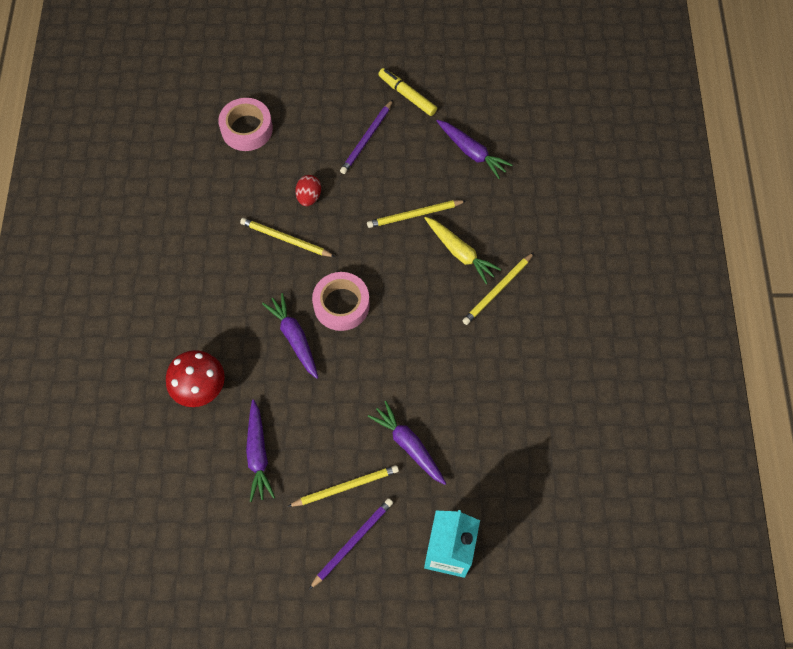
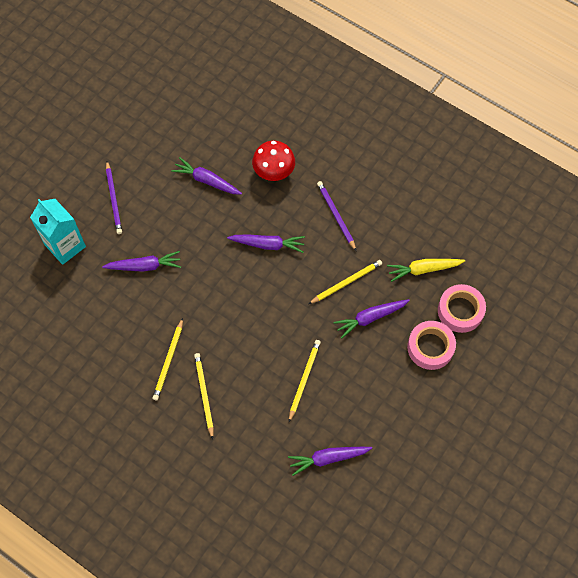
camera: 125 degrees right, 0 degrees up
(309, 197) = (370, 318): red egg -> purple carrot
(341, 304) = (270, 287): pink tape -> pink tape (430, 347)
(345, 486) = (148, 215): yellow pencil -> yellow pencil (169, 361)
(367, 139) = (393, 389): purple pencil -> purple pencil (336, 215)
(407, 95) = (414, 446): yellow marker -> none
(460, 252) = (251, 390): yellow carrot -> yellow carrot (423, 269)

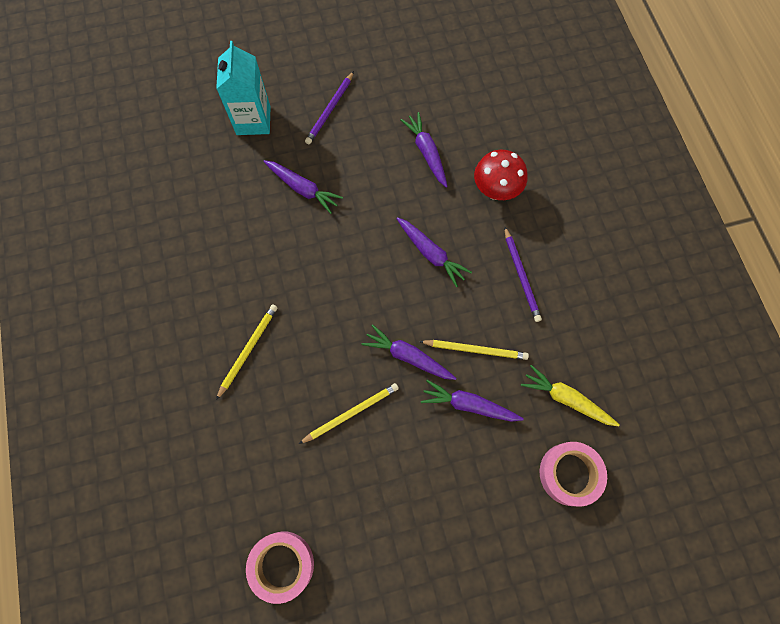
camera: 40 degrees right, 5 degrees up
(169, 361) = (246, 292): yellow pencil -> none
(328, 458) = (305, 513): purple carrot -> purple carrot (408, 356)
(336, 215) = (521, 276): purple pencil -> purple pencil turned 150 degrees clockwise
(430, 347) = (505, 486): pink tape -> pink tape (282, 565)

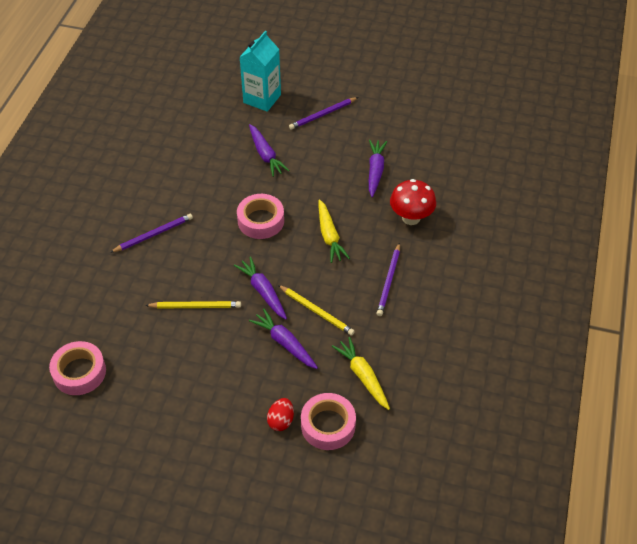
camera: 30 degrees right, 20 degrees down
(248, 350) = (153, 234): yellow pencil -> purple pencil
(350, 272) = (261, 221): none -> pink tape
(431, 254) = (329, 236): purple carrot -> yellow carrot
(523, 496) = (281, 421): none -> red egg

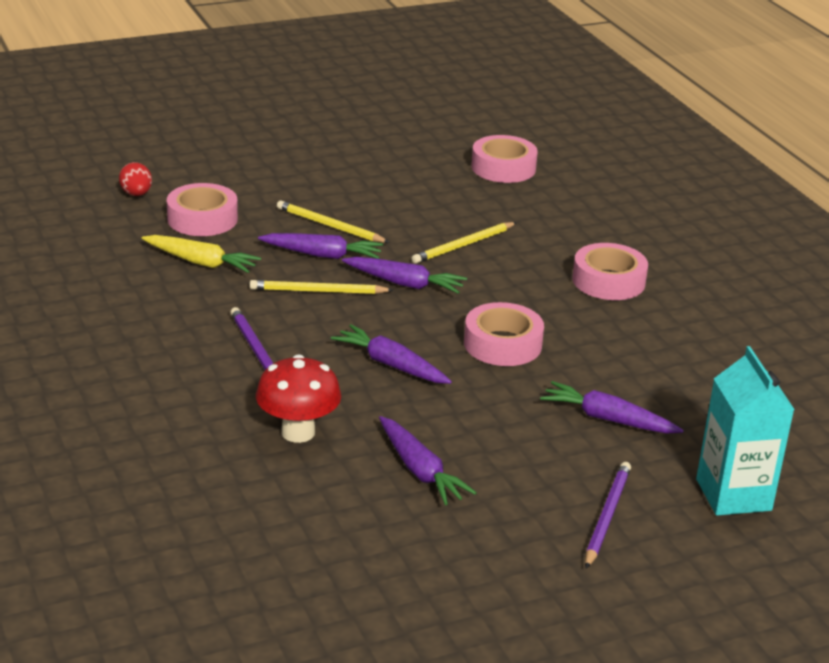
camera: 140 degrees right, 20 degrees down
(153, 234) = (608, 281): purple pencil -> pink tape
(254, 370) = (330, 226): none -> yellow pencil
(281, 421) = (256, 206): red egg -> red egg (136, 194)
(329, 236) = (391, 365): yellow carrot -> purple carrot

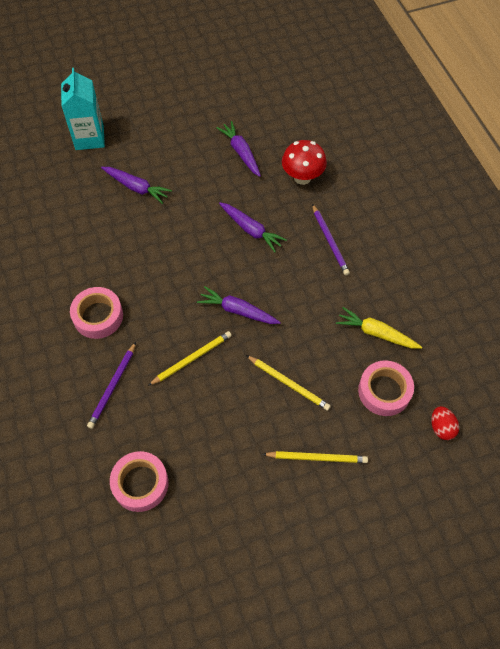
camera: 175 degrees left, 30 degrees up
(318, 291) = (295, 301): yellow pencil -> yellow pencil (317, 457)
(322, 255) = (293, 344): purple carrot -> none
(502, 344) = (182, 249): pink tape -> none
(606, 516) = (155, 125): purple pencil -> purple pencil (113, 386)

